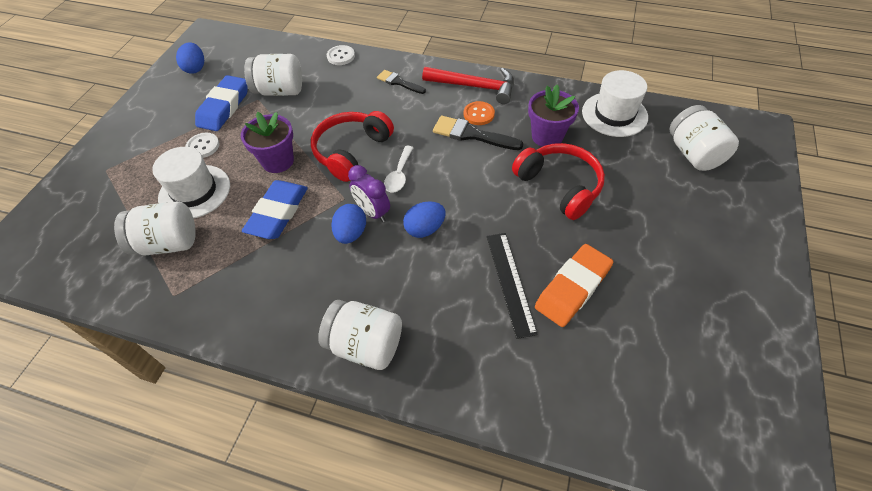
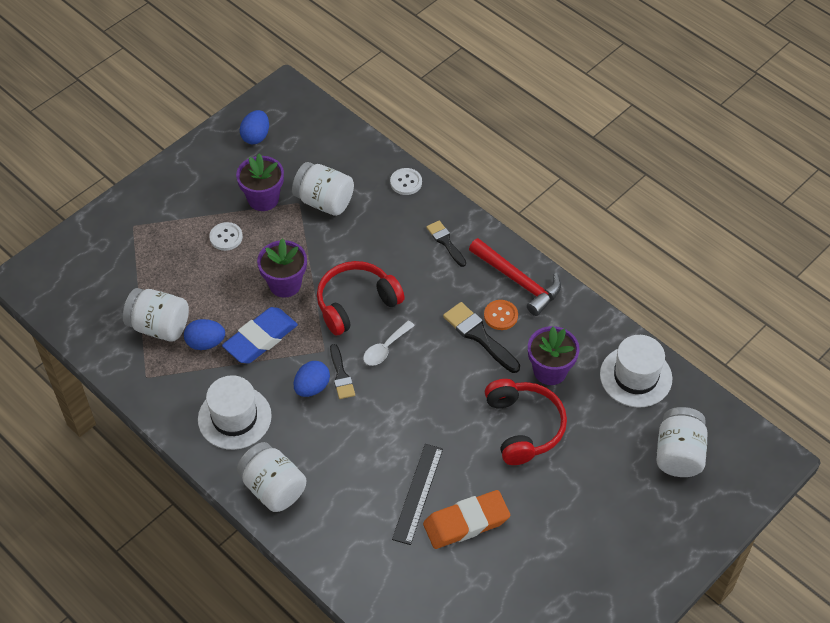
camera: 25 degrees right, 0 degrees up
(194, 192) = (200, 284): white hat -> white hat (234, 417)
(224, 107) = (263, 199): blue eraser -> purple flower pot
(372, 212) = (341, 375): purple clock -> black brush
(425, 229) = (376, 412): blue egg -> blue egg (205, 343)

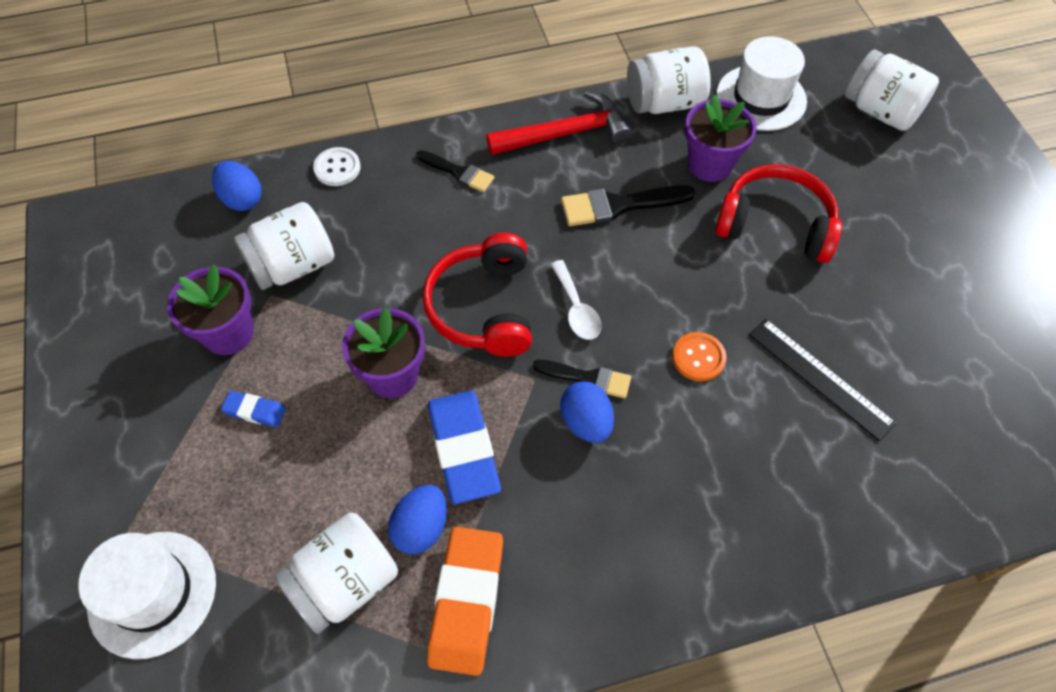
camera: 60 degrees left, 5 degrees up
(226, 237) = (255, 411): white button -> blue eraser
(234, 417) = (578, 549): white hat -> white hat (152, 593)
(256, 136) = (115, 292): blue egg -> blue egg (242, 199)
(273, 488) = (728, 553): white jar -> white jar (664, 103)
(445, 242) = (458, 172): black brush -> black brush turned 150 degrees counterclockwise
(466, 522) = (887, 346): orange eraser -> orange eraser (466, 602)
(500, 316) = (603, 172): orange button -> orange button (698, 357)

